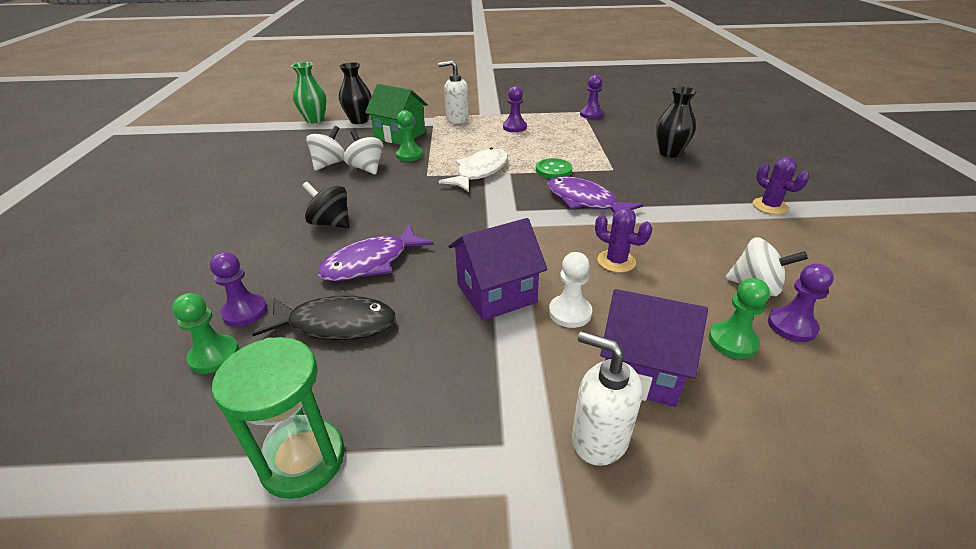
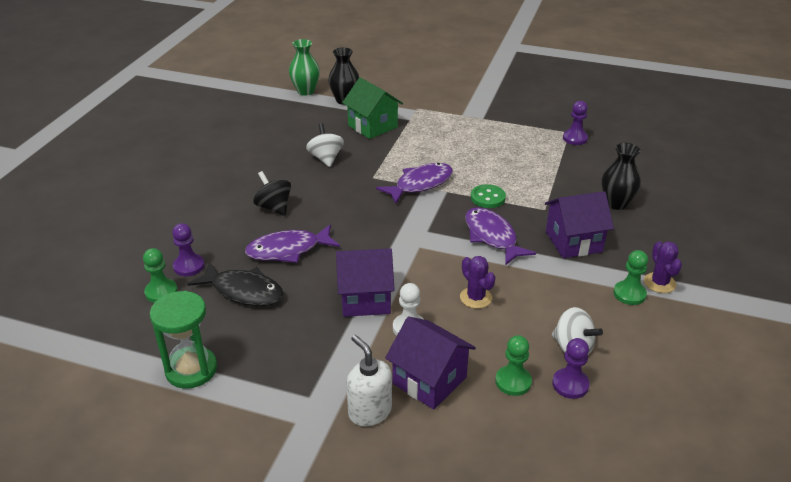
camera: 20 degrees right, 0 degrees up
(329, 164) = (297, 146): white spinning top -> none
(409, 155) = (369, 152): green pawn -> green pawn (629, 294)
(457, 119) = (436, 117): white soap dispenser -> none
(479, 172) = (420, 184): white fish -> purple fish
(514, 127) = (485, 139): purple pawn -> none
(663, 189) = (573, 241): none -> purple house

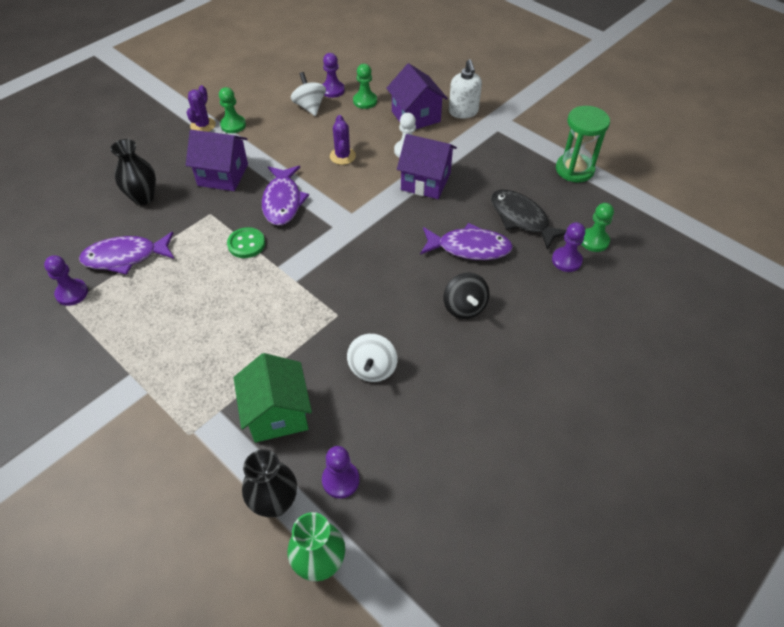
camera: 155 degrees left, 15 degrees up
(313, 114) = (340, 480): none -> purple pawn
(420, 184) = (296, 285): purple fish -> purple fish (125, 257)

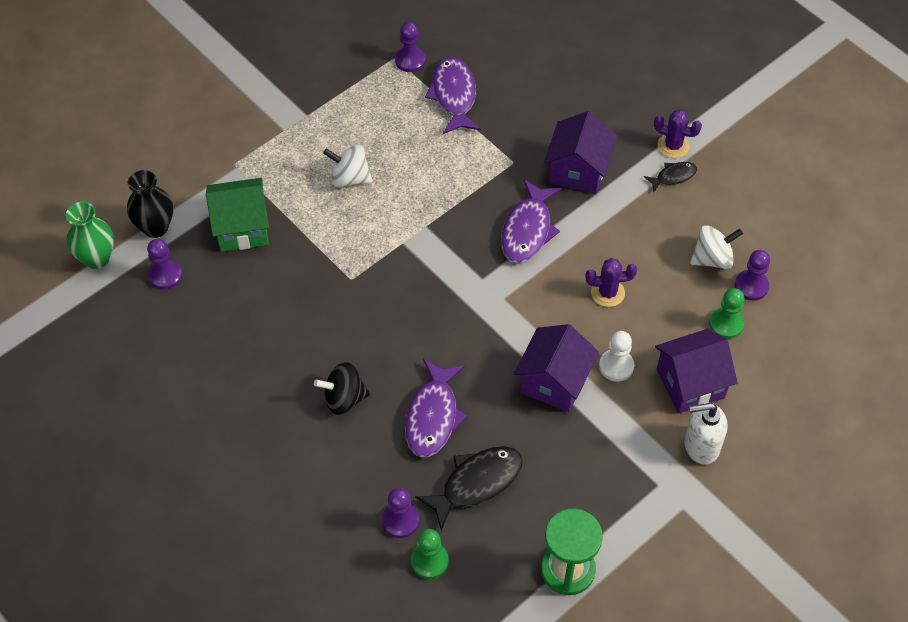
camera: 95 degrees right, 5 degrees up
(143, 197) = (544, 101): black vase -> none
(233, 125) = (673, 176): green pawn -> black fish
(246, 244) = (462, 197): green button -> none
(283, 201) = (528, 230): purple fish -> purple fish turned 75 degrees counterclockwise
(372, 368) = (278, 306): white spinning top -> white spinning top (349, 178)

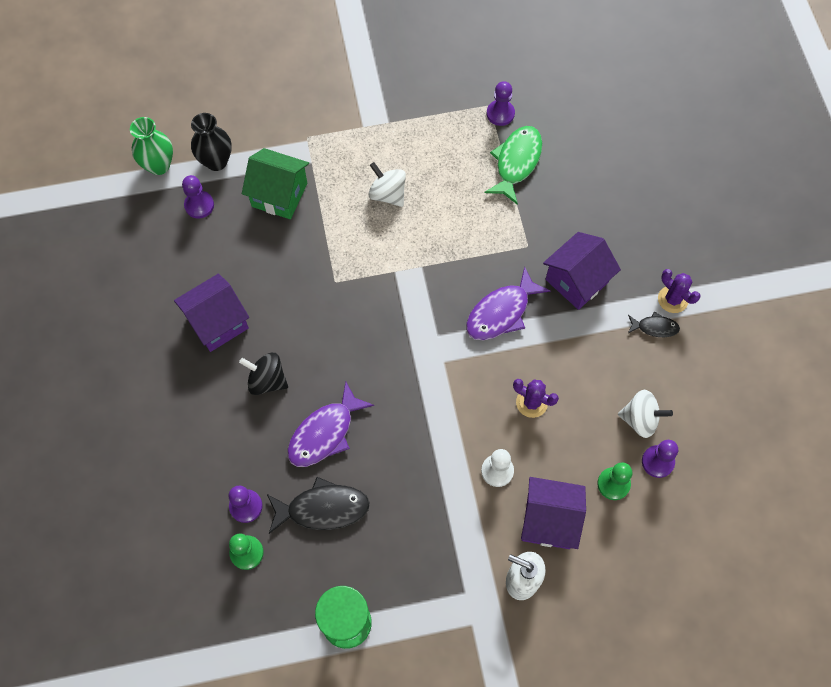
camera: 30 degrees right, 10 degrees up
(454, 95) = (516, 162): purple fish -> green fish
(554, 382) = (438, 457): purple house -> purple house (217, 322)

